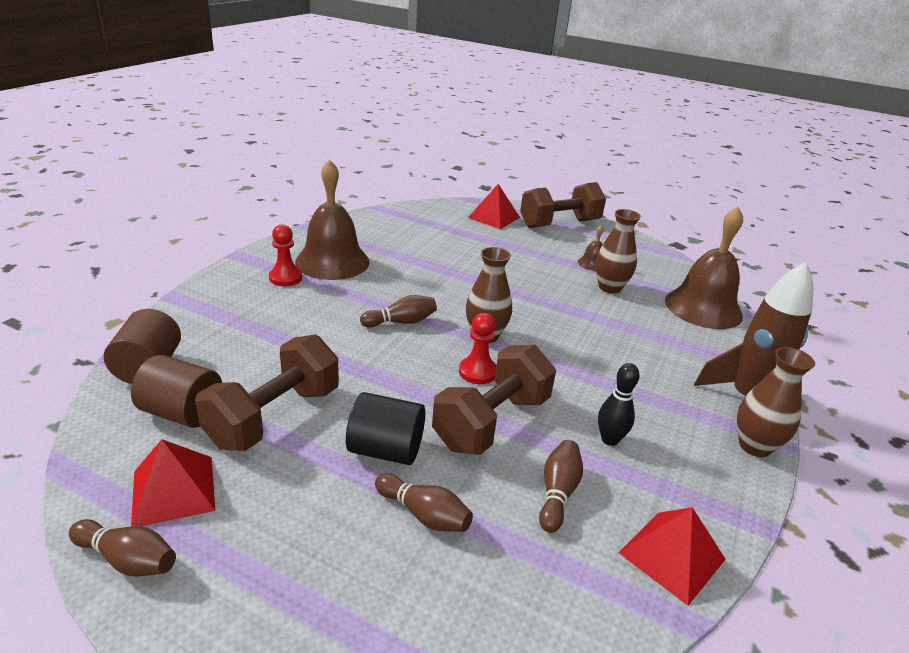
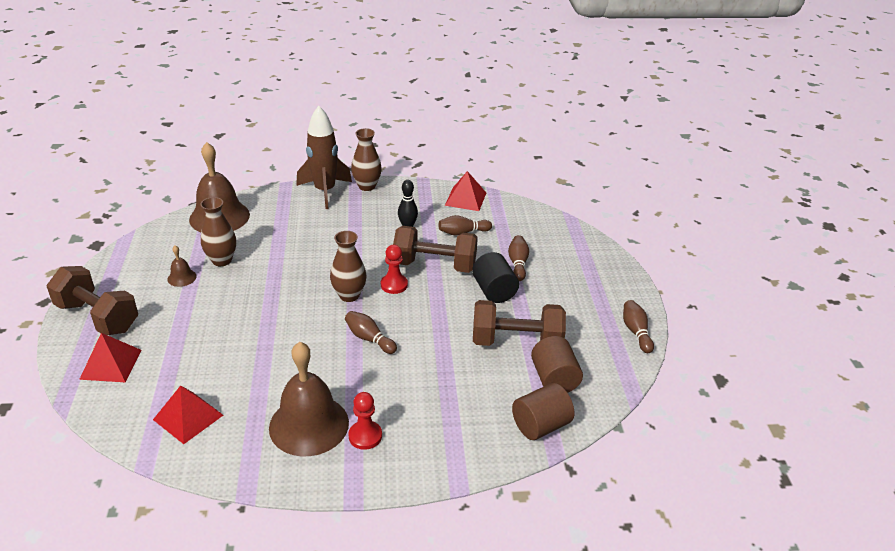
camera: 120 degrees left, 5 degrees up
(173, 490) = (596, 344): red pyramid -> red pyramid (188, 417)

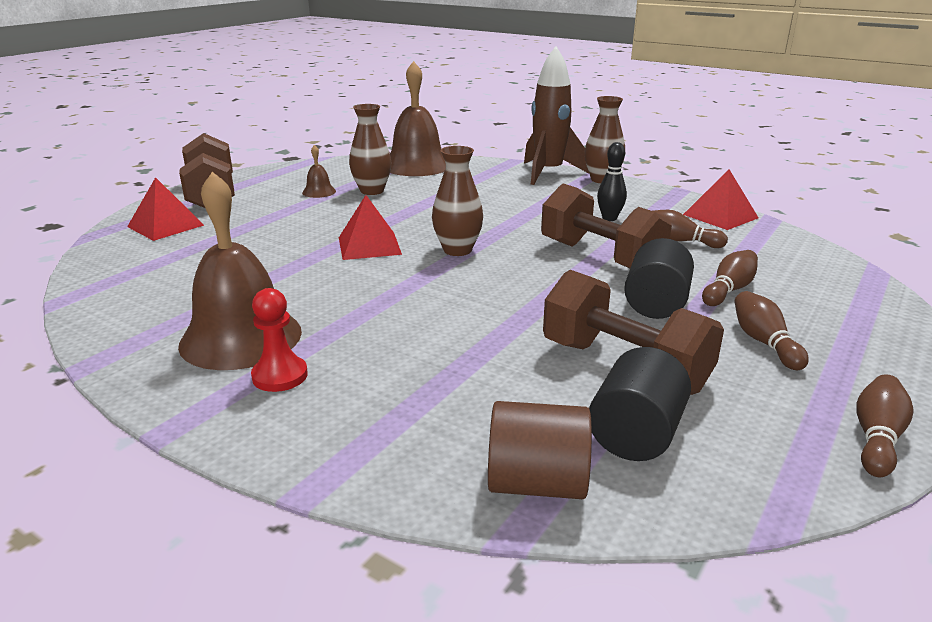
camera: 40 degrees right, 10 degrees down
(188, 417) = (151, 283): red pyramid -> red pyramid (369, 245)
(369, 339) = (425, 291): brown bowling pin -> brown bowling pin (764, 342)
(394, 285) = (523, 258): red pawn -> none
(554, 379) = (635, 435): brown cylinder -> black cylinder

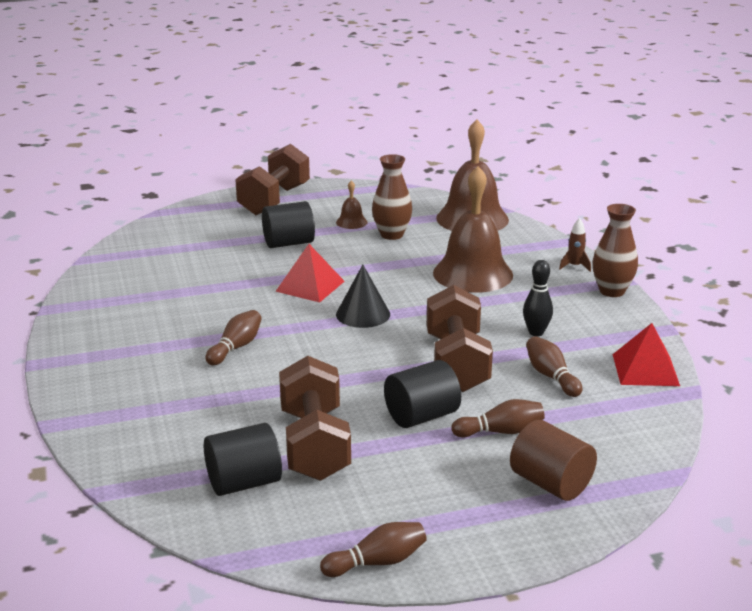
camera: 40 degrees right, 0 degrees up
(165, 226) = (210, 219): red pyramid -> none
(241, 337) = (140, 324): brown bell -> brown bell (473, 274)
(280, 376) = (125, 357): red pawn -> none
(286, 221) = (288, 243): none -> black cylinder
(457, 250) = (363, 314): brown vase -> black cone
(537, 483) = (152, 477): brown cylinder -> brown cylinder (551, 483)
(548, 173) = (574, 266): brown rocket -> brown rocket, size x0.40
(764, 342) = (440, 477): brown bowling pin -> brown bowling pin (236, 347)

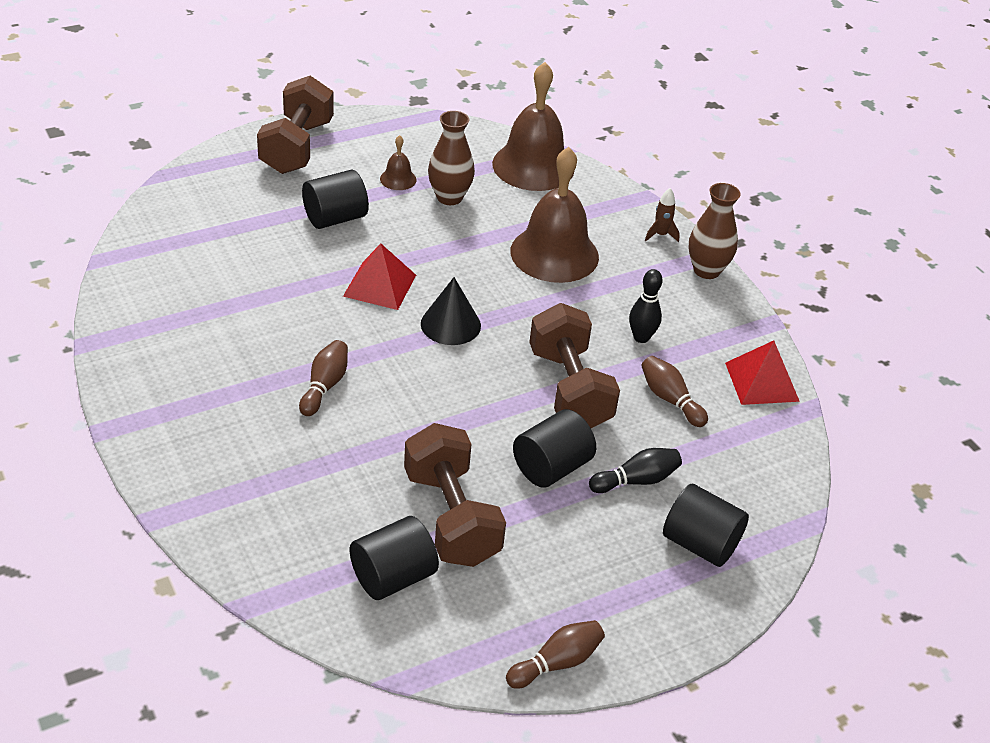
camera: 15 degrees left, 15 degrees up
(500, 432) = (636, 480): brown bowling pin -> black bowling pin
(551, 483) = (700, 544): brown cylinder -> black cylinder

